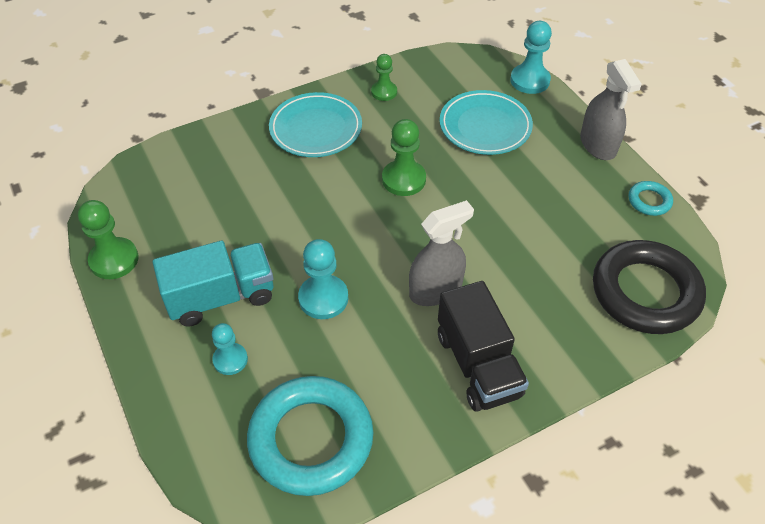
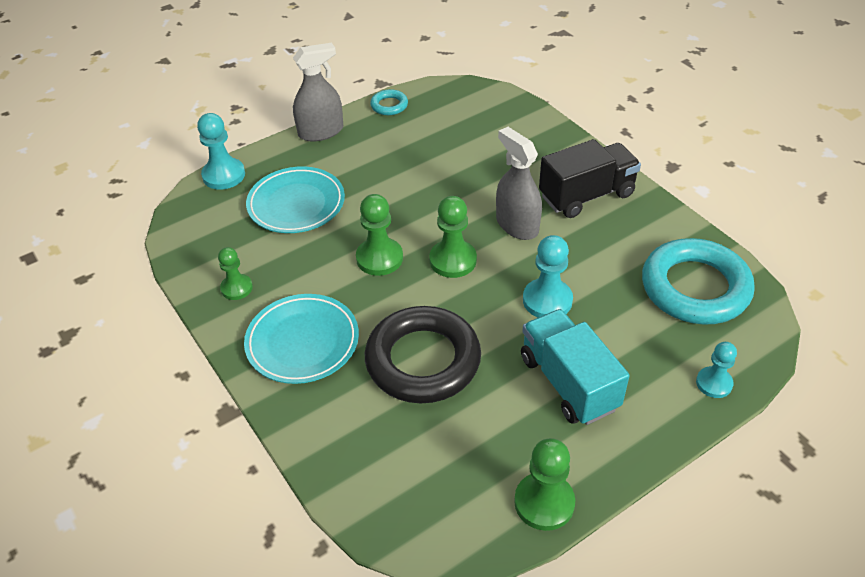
camera: 95 degrees left, 5 degrees down
(230, 360) = (639, 359): turquoise pawn -> turquoise pawn (714, 383)
(392, 231) = (453, 260): none -> green pawn
(645, 292) = (488, 110): black ring -> black ring (423, 360)

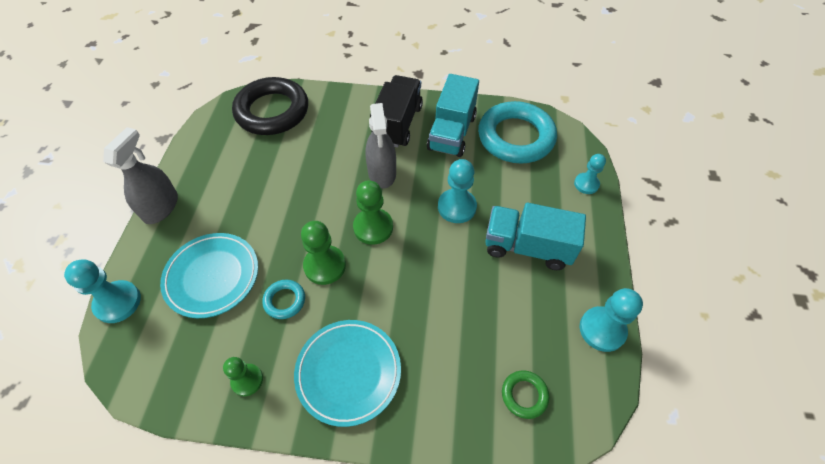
camera: 50 degrees left, 10 degrees up
(389, 105) = (192, 151): turquoise ring -> turquoise ring (284, 301)
(405, 479) = (524, 395): none -> green ring
(423, 360) = (438, 309): black ring -> black ring (272, 111)
(517, 225) = (382, 173): grey spray bottle -> grey spray bottle turned 105 degrees counterclockwise
(544, 502) = (602, 329): green pawn -> turquoise pawn
(630, 238) = (452, 132): none -> turquoise truck

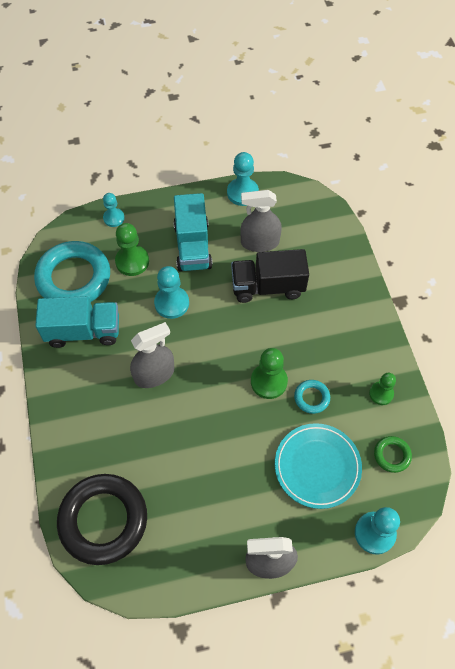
camera: 110 degrees left, 5 degrees up
(348, 372) = (343, 330): turquoise plate -> none
(373, 227) = (217, 359): green pawn -> green pawn (132, 261)
(397, 124) = (85, 383): black truck -> black truck (267, 287)
(513, 322) = (259, 242): none -> grey spray bottle
(524, 395) = (307, 226): green ring -> green ring (392, 455)

